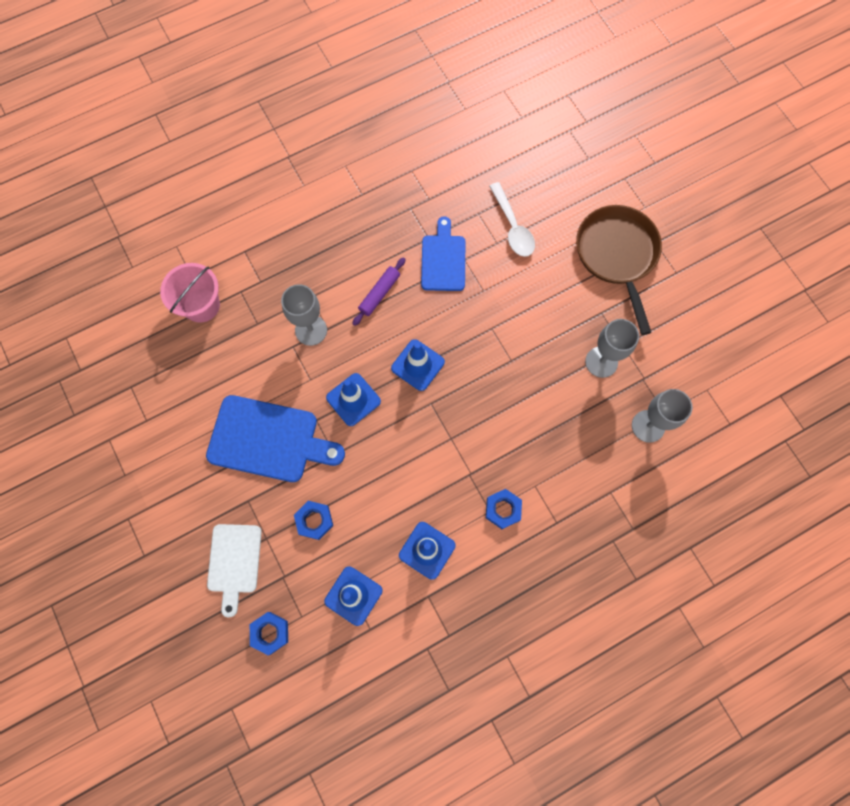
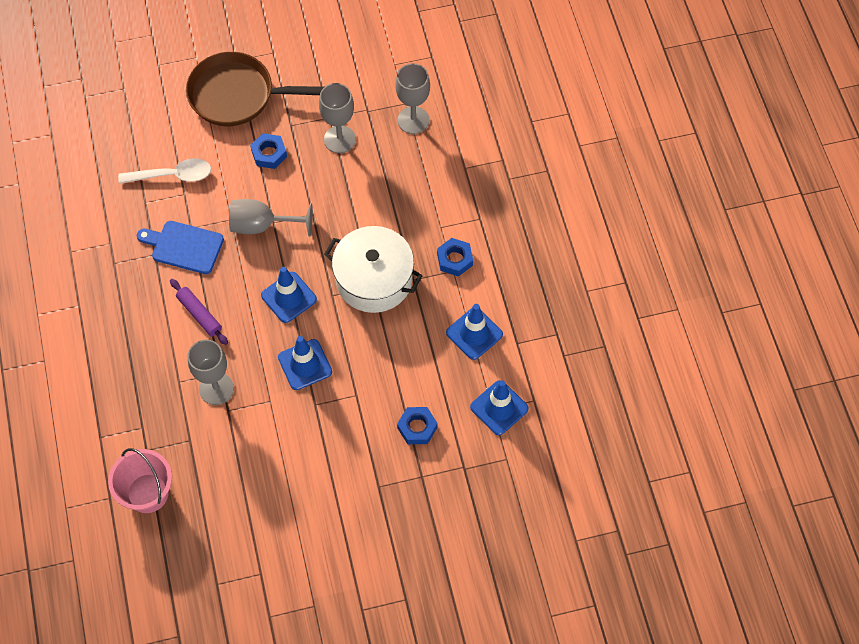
camera: 75 degrees left, 10 degrees down
(234, 562) = (437, 511): white cutting board -> none
(268, 440) = (321, 454): blue cutting board -> none
(270, 633) = (514, 490): blue nut -> blue nut (269, 154)
(458, 437) = (374, 279): none -> white pot
(485, 319) = (262, 225): none -> grey goblet

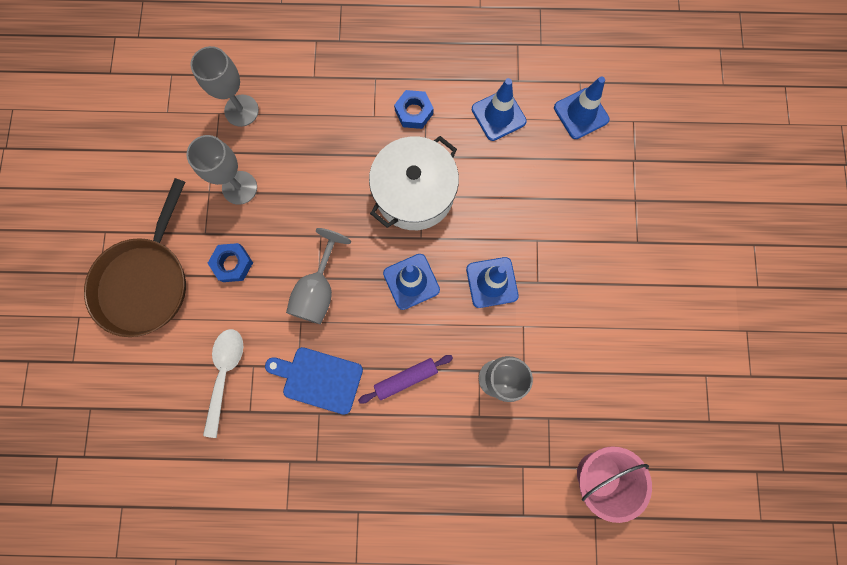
camera: 75 degrees left, 15 degrees up
(184, 246) = (319, 379): blue cutting board -> blue cutting board turned 75 degrees clockwise
(417, 427) = (584, 192): blue nut -> none

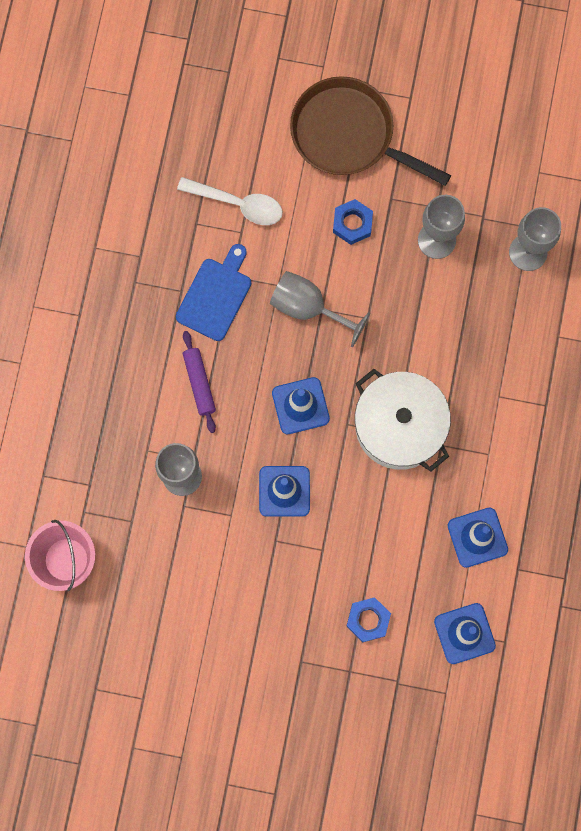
camera: 100 degrees right, 0 degrees up
(414, 112) = (496, 442): blue nut -> blue nut (368, 620)

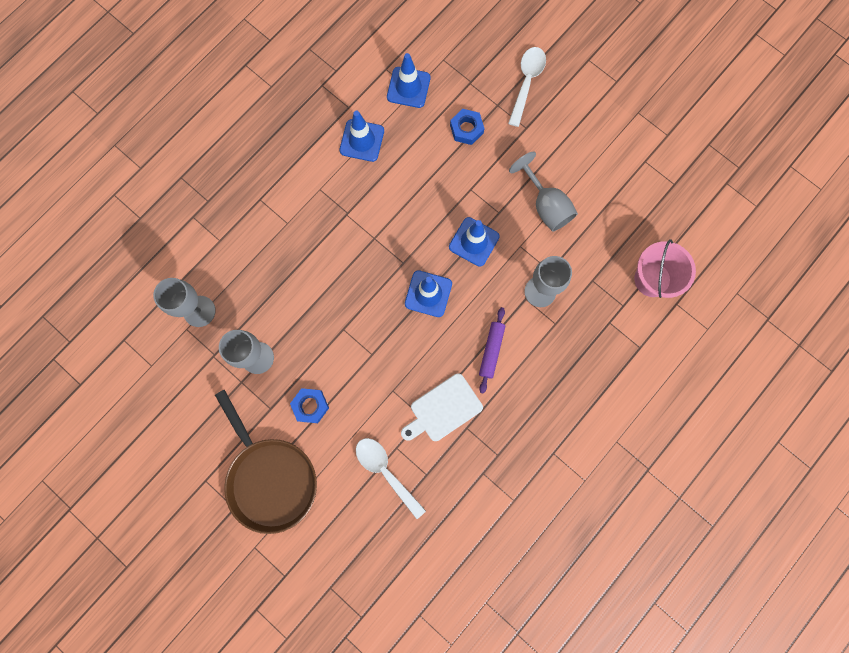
camera: 150 degrees left, 0 degrees up
(216, 296) = (443, 409): blue cutting board -> white cutting board
(308, 307) = (381, 361): grey goblet -> grey goblet (545, 205)
(331, 720) = (526, 82): none -> white spoon
(399, 426) = (368, 241): white pot -> none

